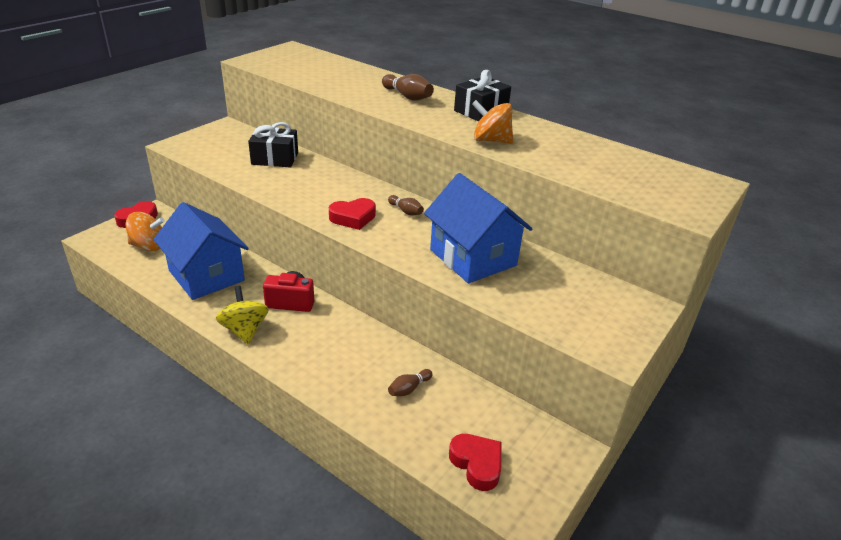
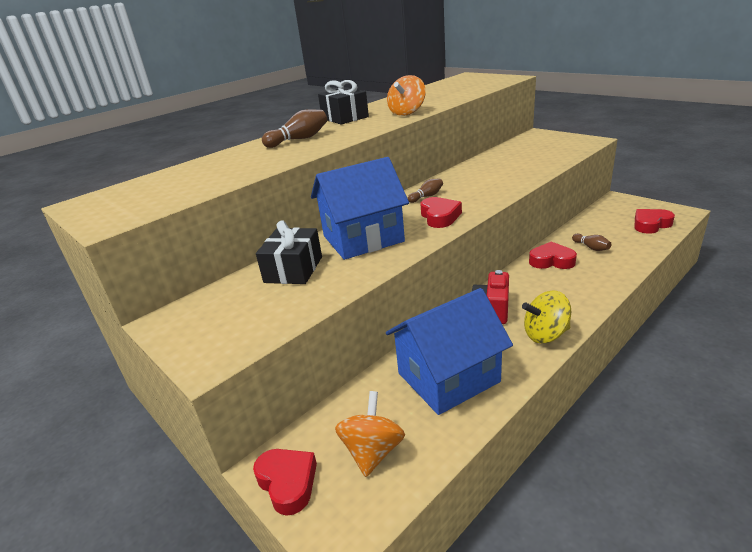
camera: 75 degrees left, 5 degrees down
(379, 351) = (551, 261): none -> red heart
(473, 257) = (497, 173): blue house -> blue house (363, 239)

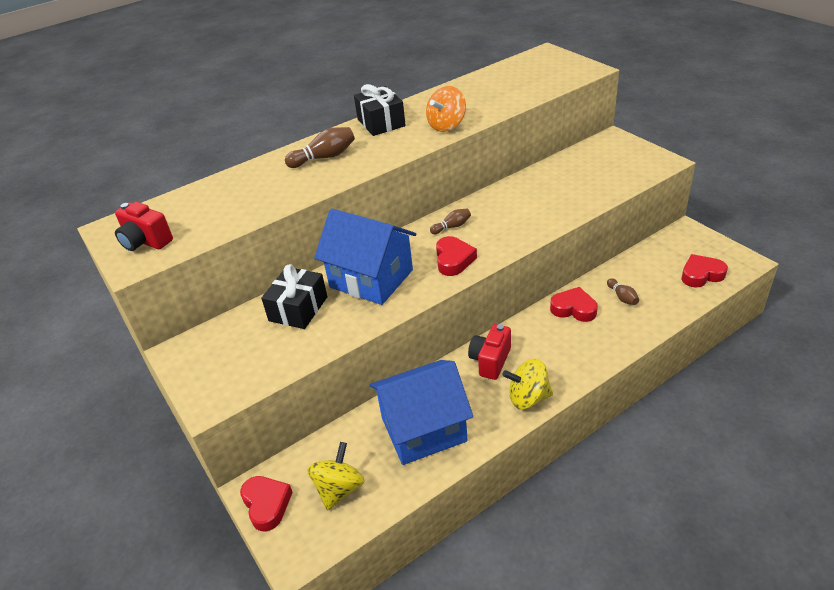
camera: 10 degrees right, 10 degrees up
(121, 207) = (146, 242): none -> red camera
(363, 239) = (371, 278): blue house -> blue house turned 45 degrees clockwise
(373, 451) = (339, 489): orange spinning top -> yellow spinning top

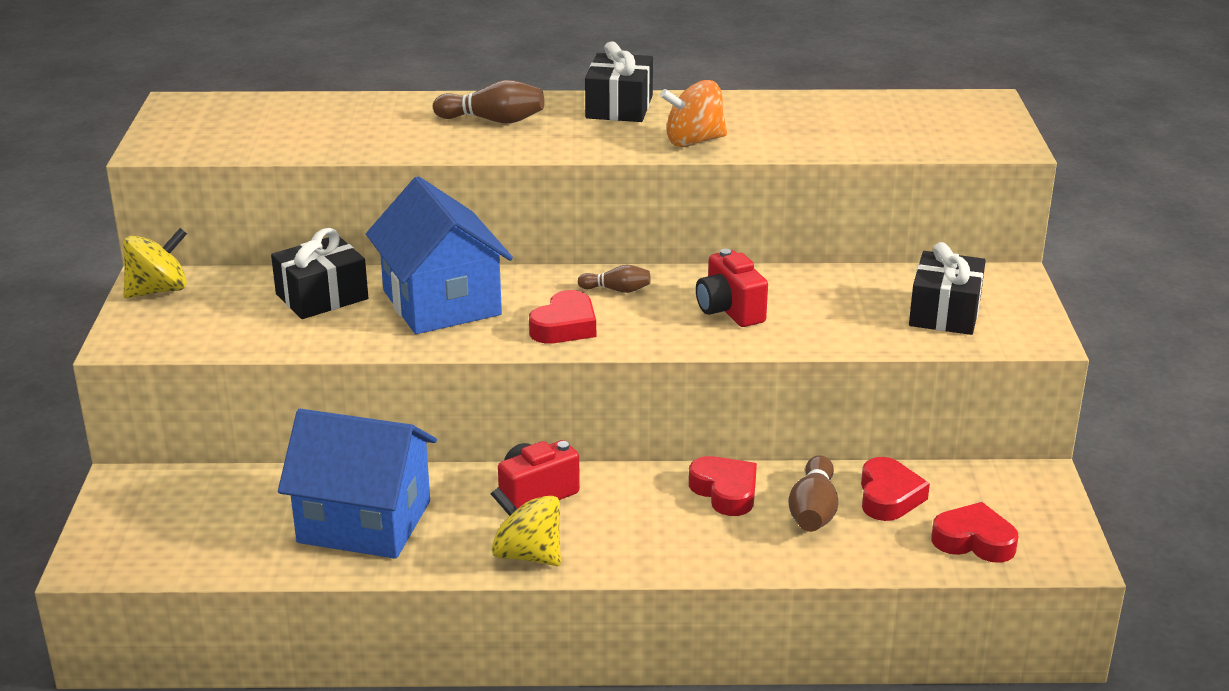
camera: 30 degrees right, 10 degrees down
(146, 242) = (193, 132): red camera -> red camera (729, 311)
(267, 504) = (119, 503): red heart -> red heart (888, 497)
(339, 489) = (205, 529): yellow spinning top -> yellow spinning top (158, 290)
(611, 167) = (944, 312): none -> black gift
(622, 297) = (813, 511): brown bowling pin -> brown bowling pin, size x1.62

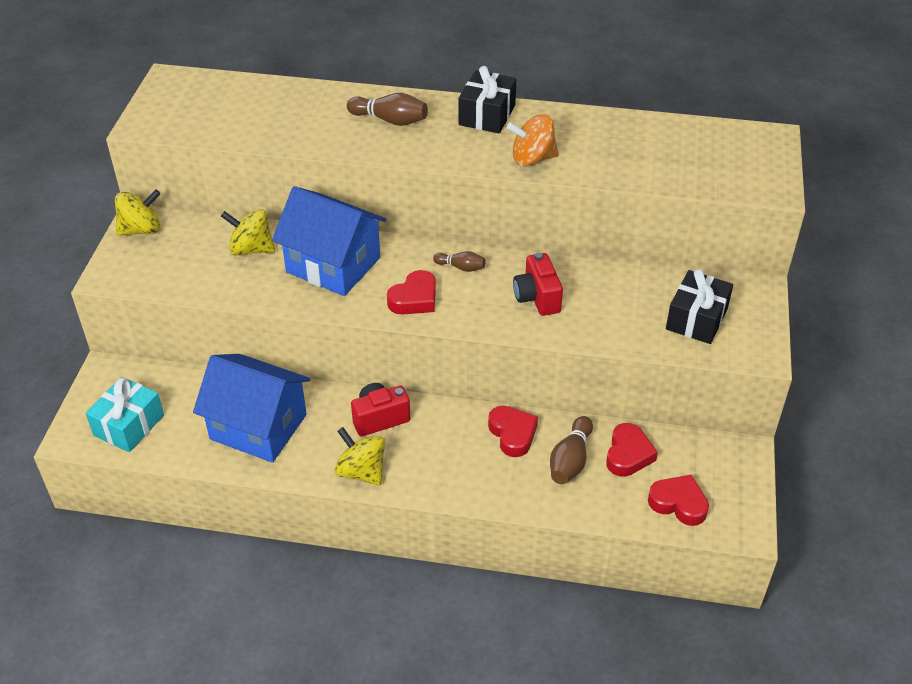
camera: 10 degrees right, 15 degrees up
(172, 540) = (129, 425): none -> turquoise gift
(322, 297) = (251, 249): black gift -> yellow spinning top
(441, 302) = (333, 265): blue house -> blue house turned 45 degrees counterclockwise

